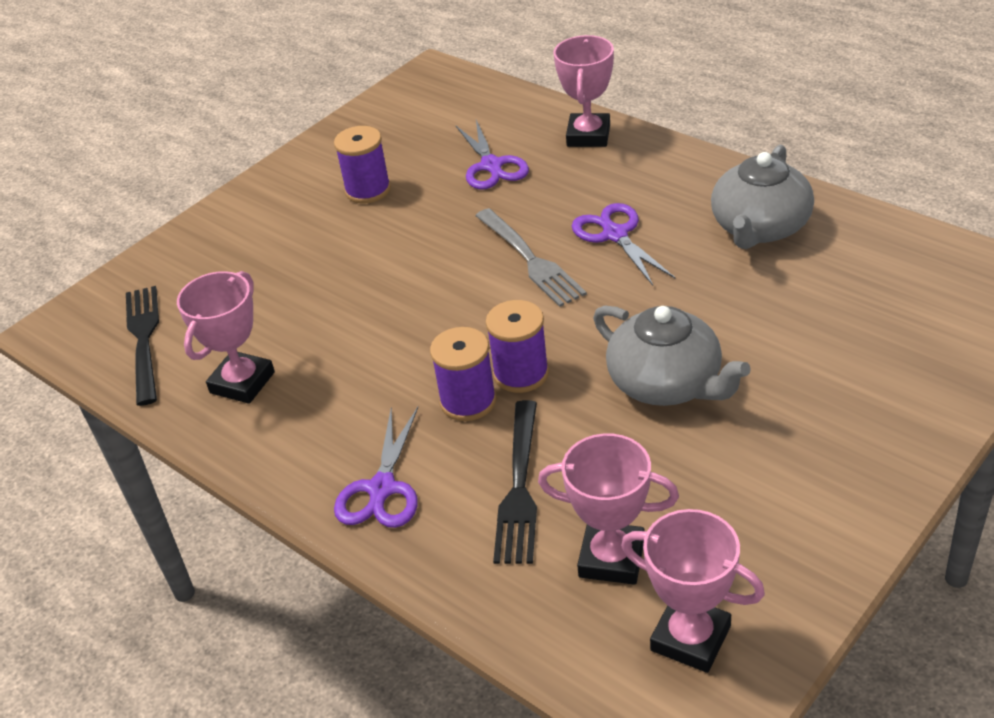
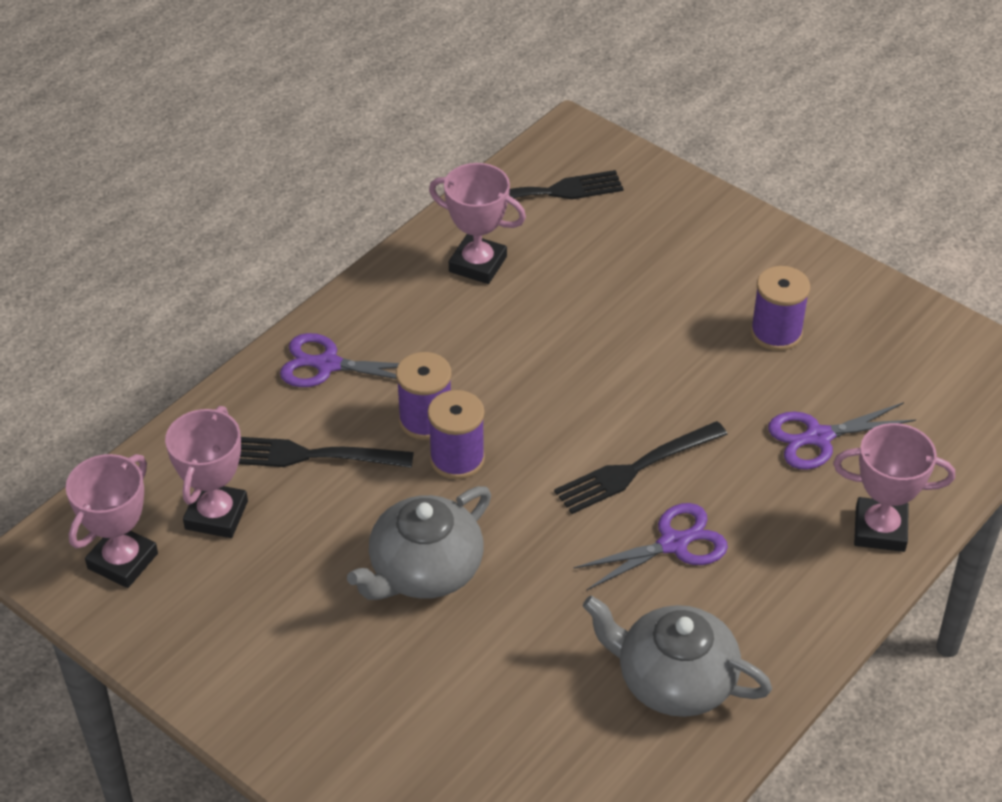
camera: 85 degrees right, 5 degrees up
(530, 260) = (636, 469): grey fork -> black fork

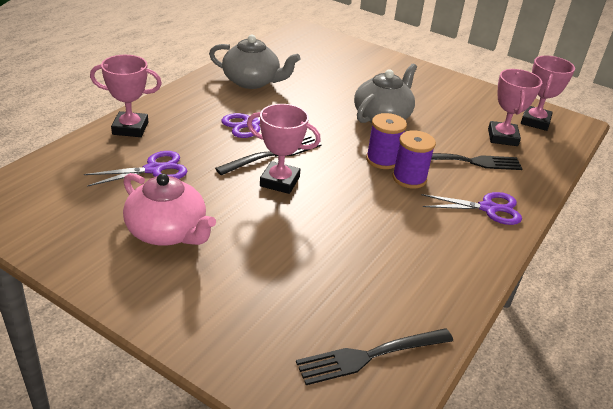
camera: 170 degrees right, 10 degrees down
(477, 264) = (412, 282): pink trophy -> pink trophy (279, 181)
(776, 333) = (168, 232): purple spool -> pink teapot

